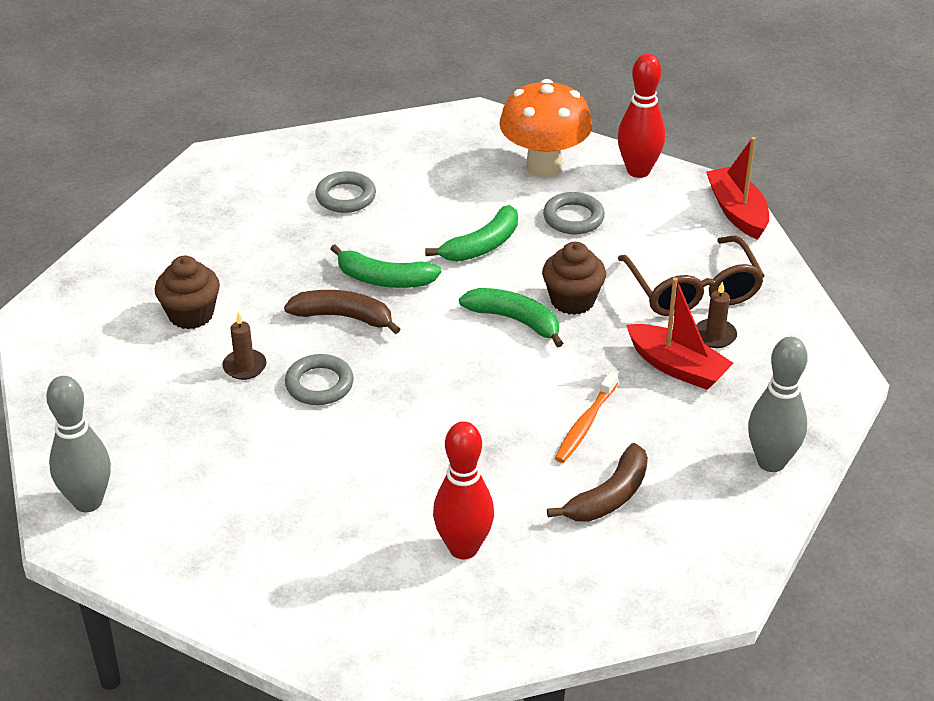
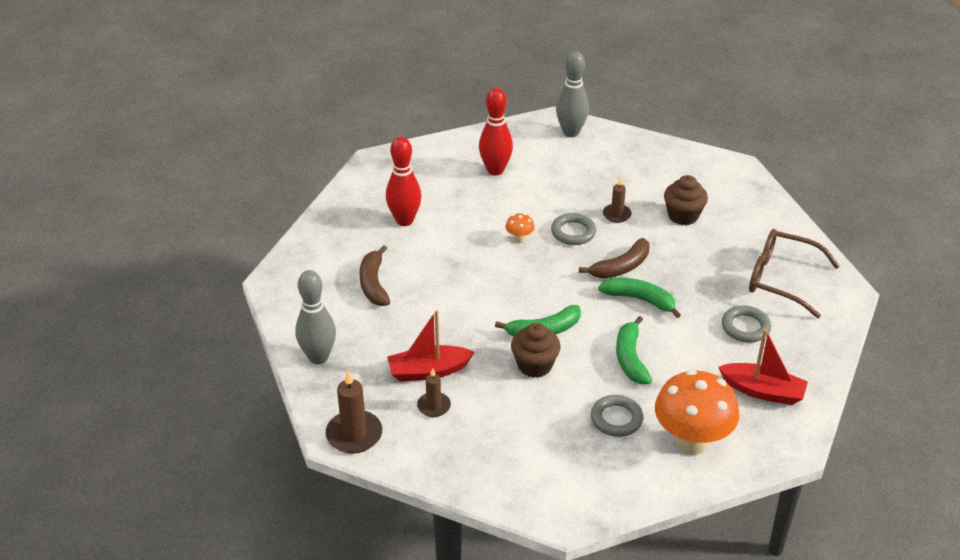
camera: 130 degrees right, 0 degrees up
(383, 421) = (519, 239): none -> orange mushroom
(384, 279) = (640, 300): green banana -> green banana turned 60 degrees clockwise
(585, 424) = (430, 306): orange toothbrush -> none
(638, 171) = (637, 490): red bowling pin -> red bowling pin (495, 170)
(693, 291) = (482, 426): brown glasses -> brown glasses (781, 279)
(737, 212) = (536, 510): red boat -> red boat (762, 391)
(821, 366) = (354, 434): none -> brown candle

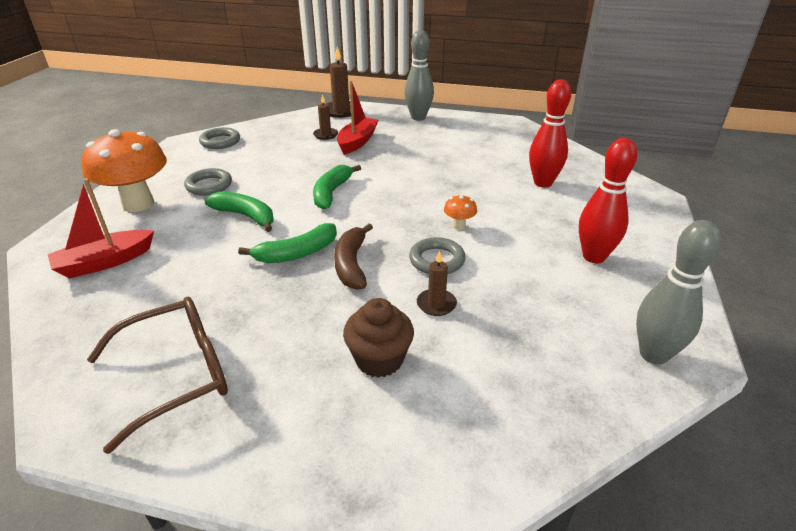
camera: 125 degrees right, 5 degrees down
(374, 284) = (470, 150): brown banana -> none
(534, 365) = (304, 176): brown cupcake -> none
(745, 327) = (171, 298): grey ring -> grey ring (220, 141)

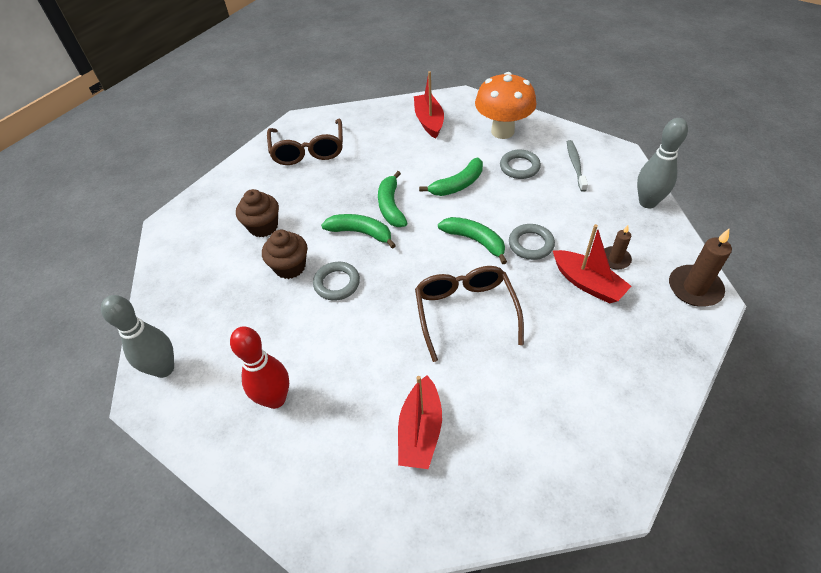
camera: 115 degrees right, 15 degrees up
(203, 159) = (575, 165): none -> grey toothbrush
(220, 141) = (615, 177): grey ring -> grey ring (531, 244)
(351, 264) = (361, 233): brown banana -> green banana
(418, 117) = (658, 369): grey bowling pin -> grey bowling pin (647, 202)
(420, 184) = (465, 311): none -> brown glasses
(436, 304) = (290, 267): brown candle -> brown cupcake
(459, 226) = (375, 315): orange mushroom -> none
(543, 183) = (420, 431): red bowling pin -> red boat

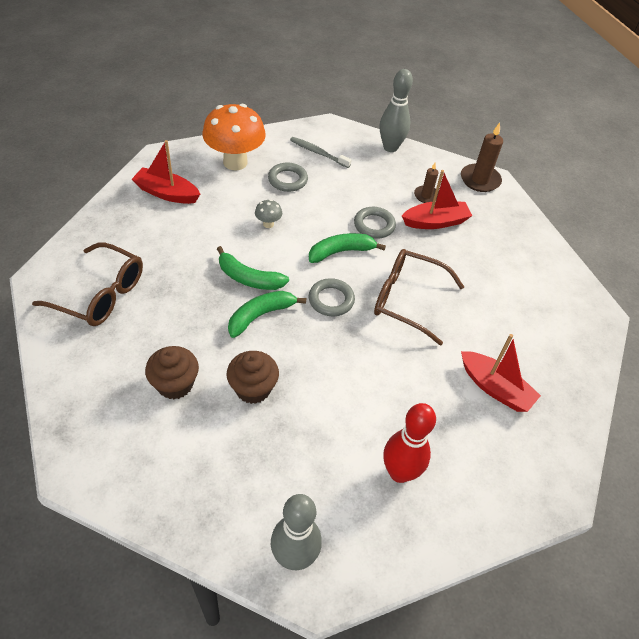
camera: 65 degrees left, 0 degrees up
(337, 283) = (306, 364): grey ring -> grey ring (331, 300)
(457, 184) = (268, 224): green banana -> grey mushroom

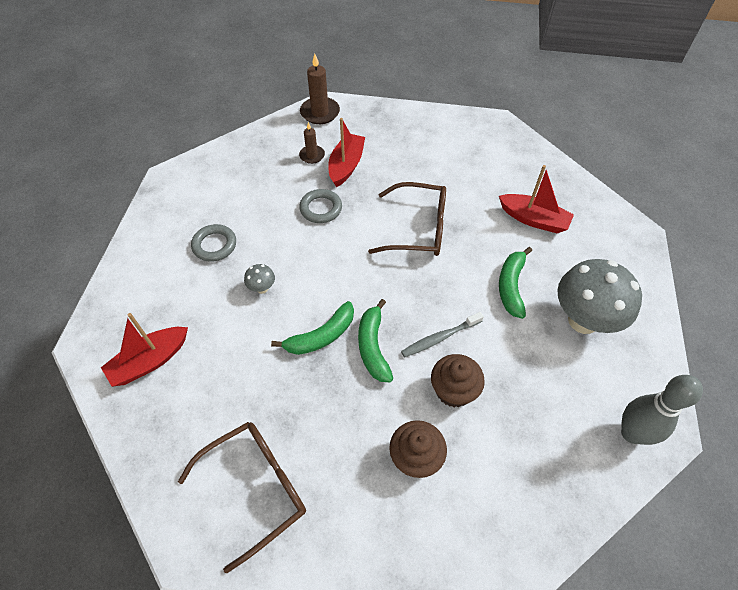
camera: 55 degrees left, 5 degrees up
(235, 162) = (154, 278): orange mushroom -> none
(318, 153) = (197, 204): grey toothbrush -> grey toothbrush (440, 338)
(331, 300) = (387, 282): grey ring -> none
(341, 252) = (336, 248): green banana -> green banana (511, 286)
(390, 147) = (234, 148): grey bowling pin -> none
(399, 472) = (583, 320): red bowling pin -> grey mushroom
(407, 299) = (418, 229): brown glasses -> brown glasses turned 135 degrees counterclockwise
(495, 388) = (533, 219): red boat -> red boat turned 45 degrees clockwise

